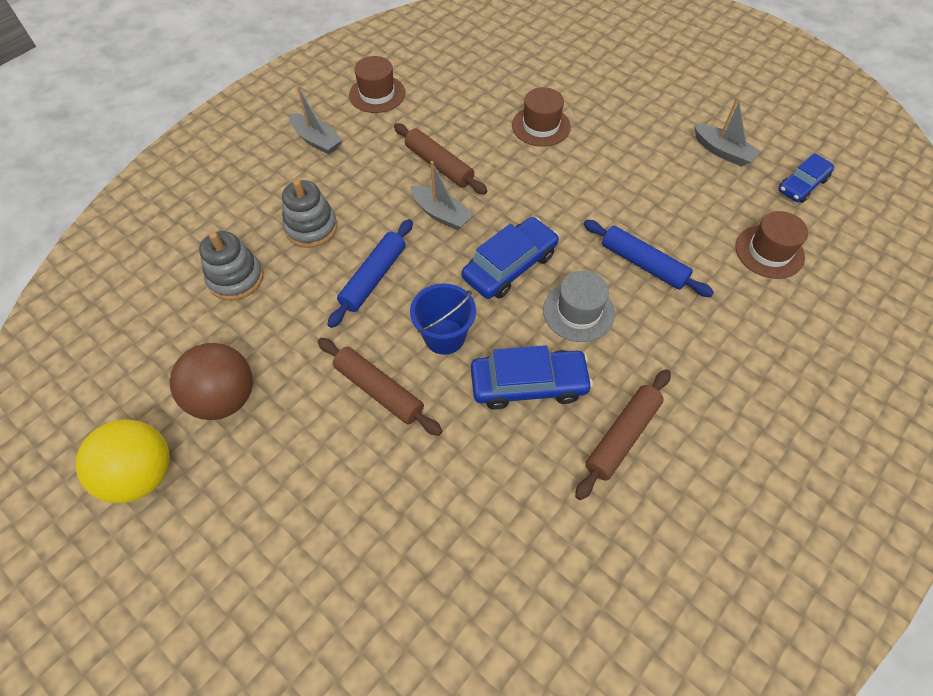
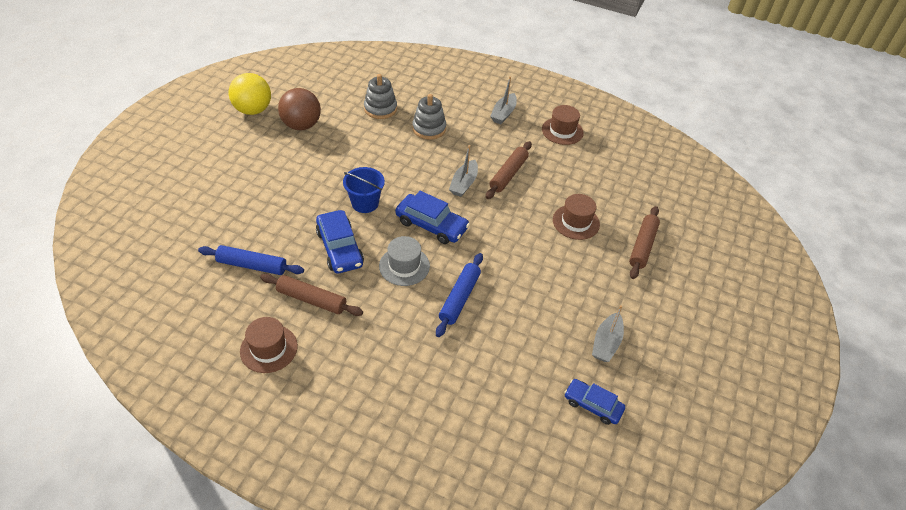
camera: 70 degrees right, 10 degrees down
(373, 278) = (400, 163): blue rolling pin -> blue rolling pin (252, 265)
(379, 390) = (320, 182): brown rolling pin -> brown rolling pin (642, 246)
(769, 252) = (502, 380): brown hat -> brown hat (269, 348)

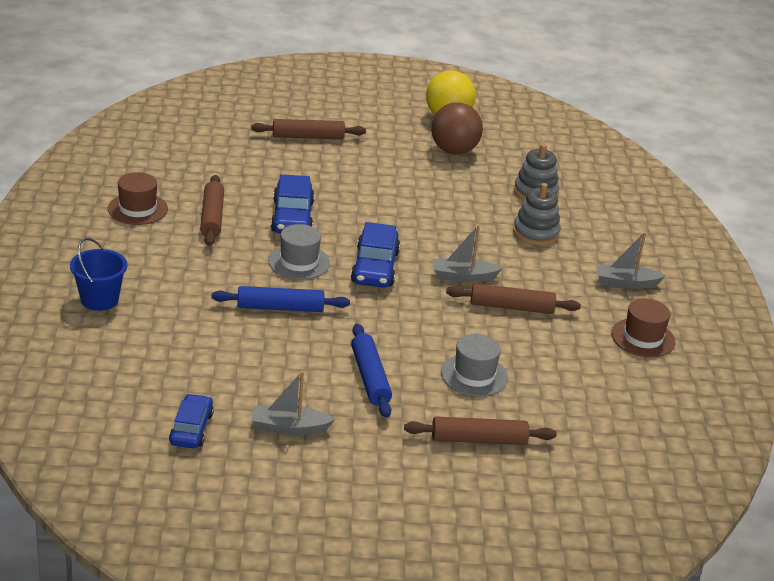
camera: 65 degrees right, 15 degrees down
(226, 197) = (308, 137): none -> brown rolling pin
(252, 265) = (231, 174): blue rolling pin -> blue rolling pin (370, 378)
(340, 248) = (292, 217): blue car -> blue car turned 45 degrees counterclockwise
(365, 203) = (370, 217): blue bucket -> blue bucket (99, 299)
(576, 222) = (474, 375): brown hat -> grey hat

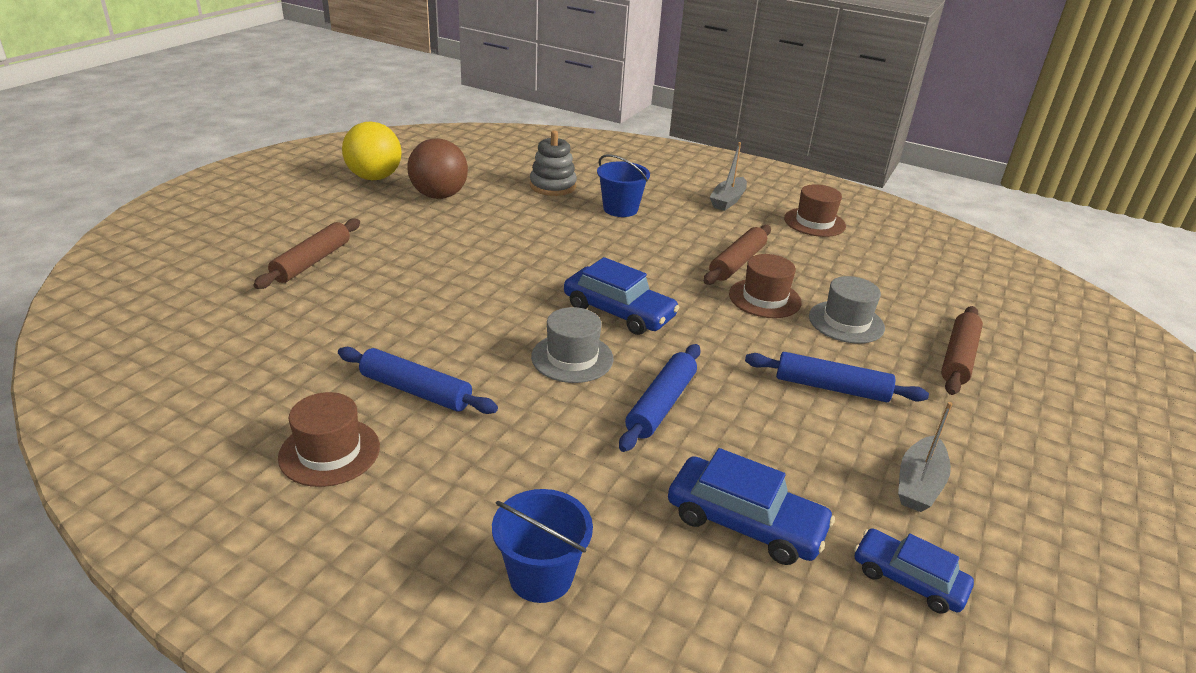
camera: 60 degrees left, 0 degrees up
(212, 217) = (416, 390): brown rolling pin -> blue rolling pin
(292, 217) = (472, 330): blue car -> blue car (745, 522)
(463, 277) = (670, 268): grey boat -> none
(467, 329) = (764, 298): none -> brown hat
(536, 233) = (620, 209): grey stacking toy -> blue bucket

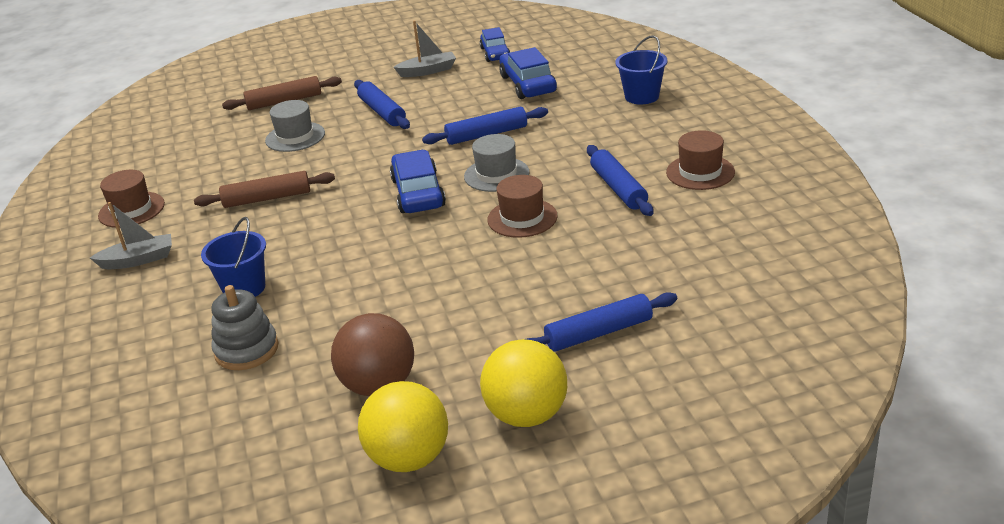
camera: 130 degrees left, 0 degrees up
(312, 262) = (599, 333): brown rolling pin -> blue rolling pin
(321, 210) = (527, 415): none -> yellow ball
(764, 298) = (308, 167): brown hat -> brown hat (522, 218)

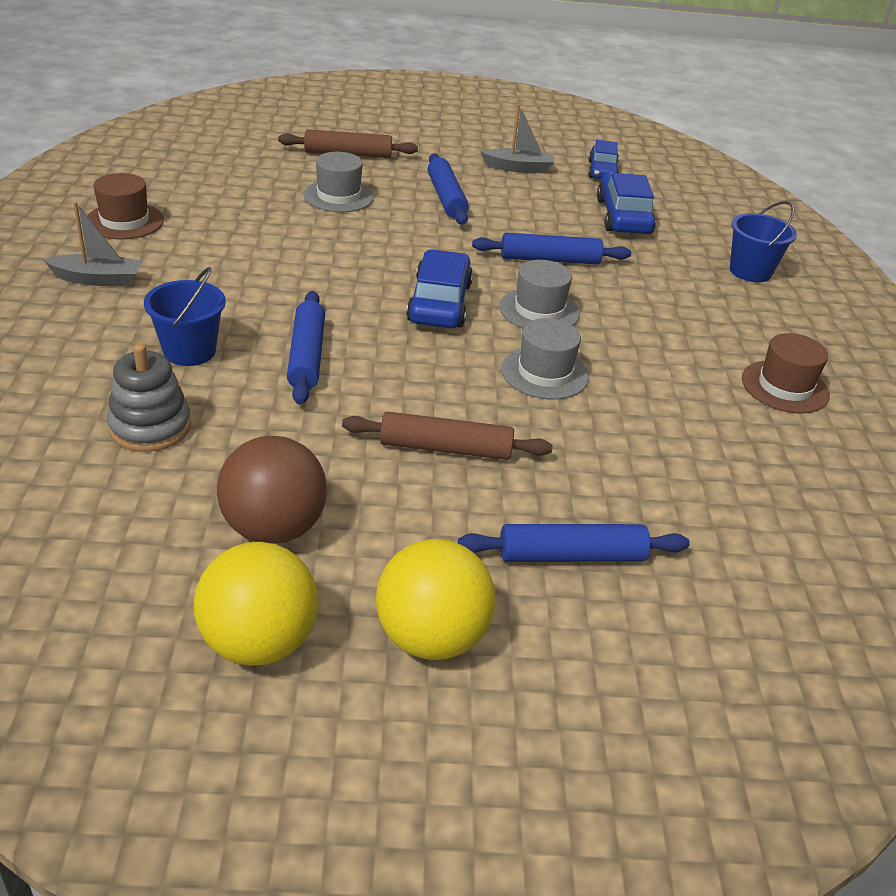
camera: 10 degrees right, 5 degrees up
(267, 198) = (271, 255): brown rolling pin -> brown rolling pin (445, 448)
(522, 218) = (544, 373): brown hat -> grey hat
(618, 188) = (675, 374): blue rolling pin -> blue rolling pin (306, 356)

